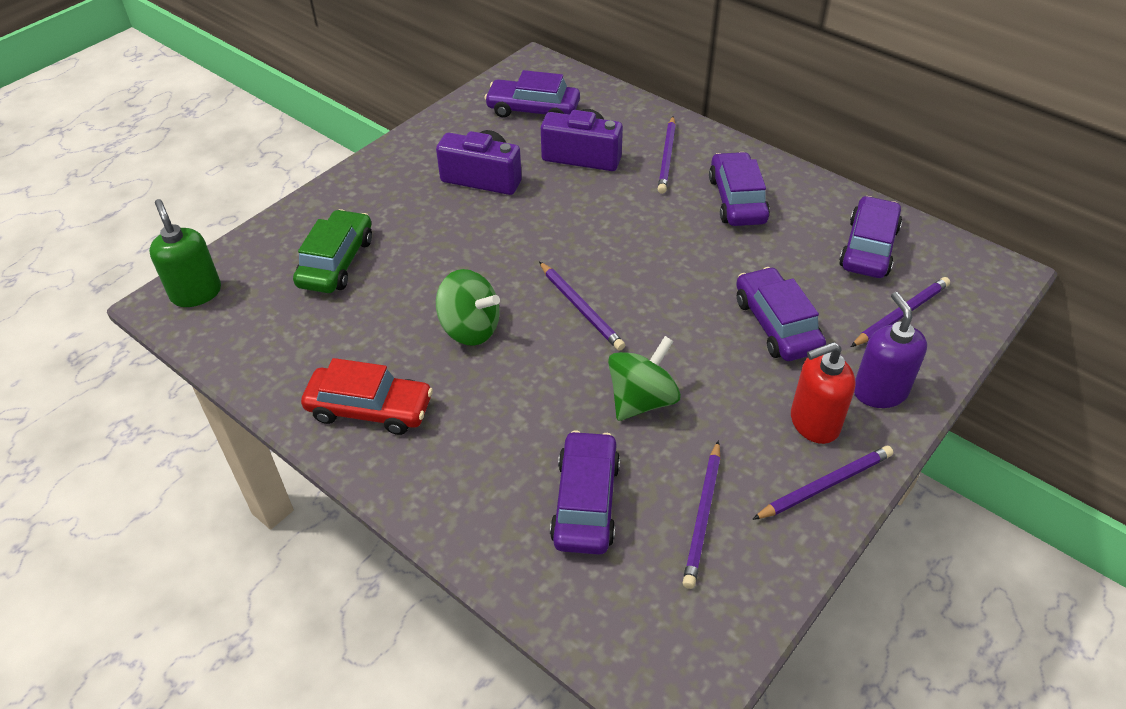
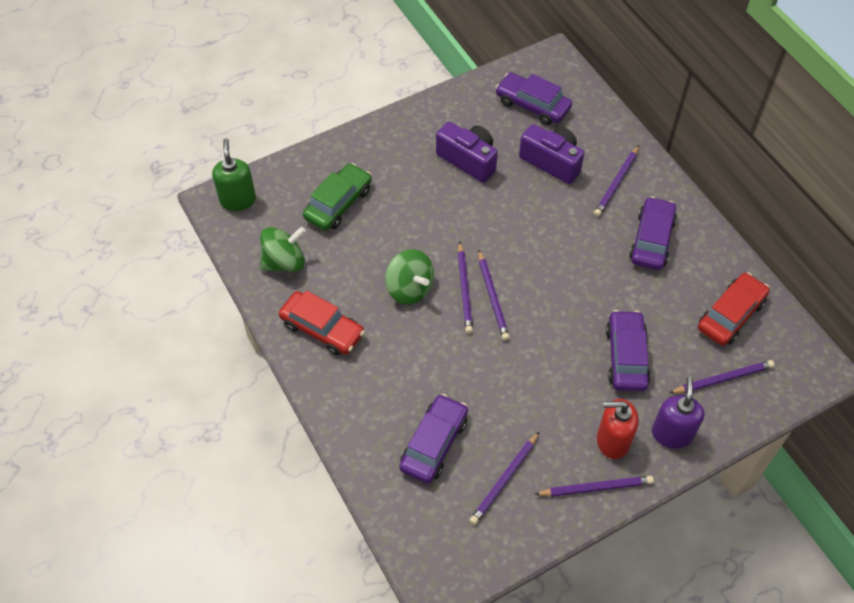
camera: 20 degrees right, 10 degrees up
(542, 310) = (465, 289): none -> purple pencil
(642, 400) = (502, 383): green spinning top -> green spinning top (284, 262)
(868, 248) = (731, 315): purple car -> red car

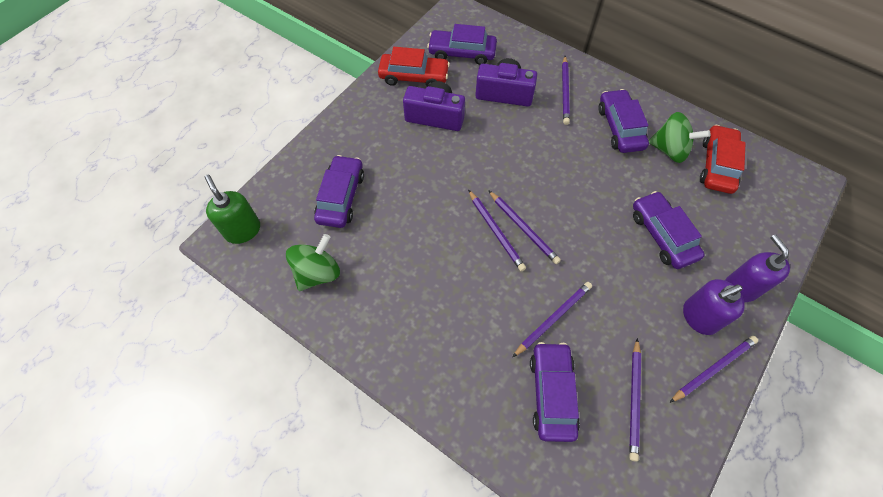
camera: 25 degrees left, 5 degrees up
(322, 329) = (387, 324): red car -> red car (414, 76)
(338, 203) = (341, 197): green car -> purple car
(409, 288) = (447, 250): green spinning top -> green spinning top (669, 150)
(612, 441) = (699, 317): red soap dispenser -> purple soap dispenser
(722, 378) = (746, 221): purple pencil -> purple pencil (553, 318)

